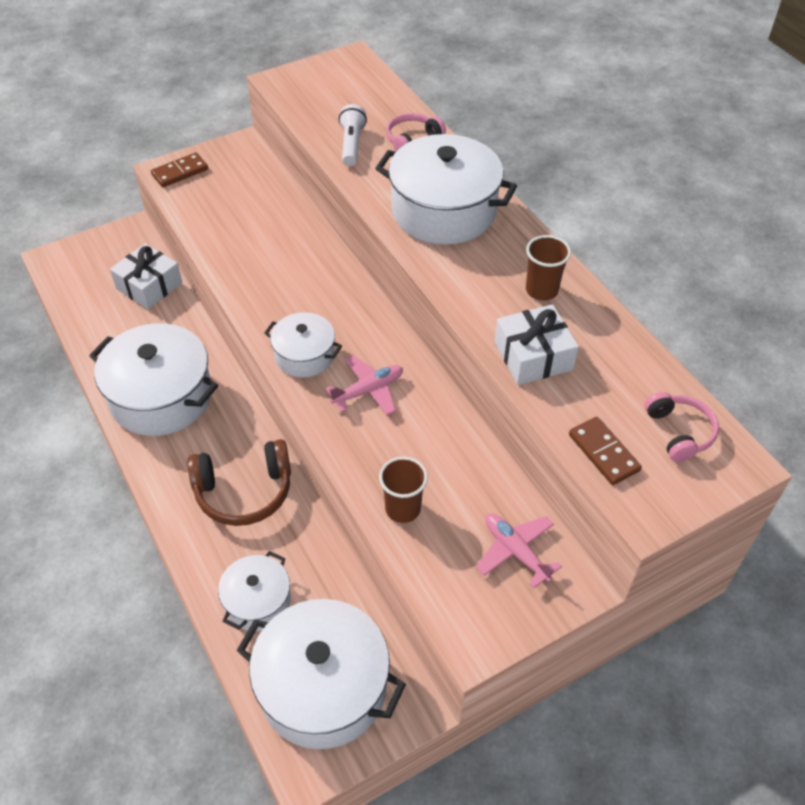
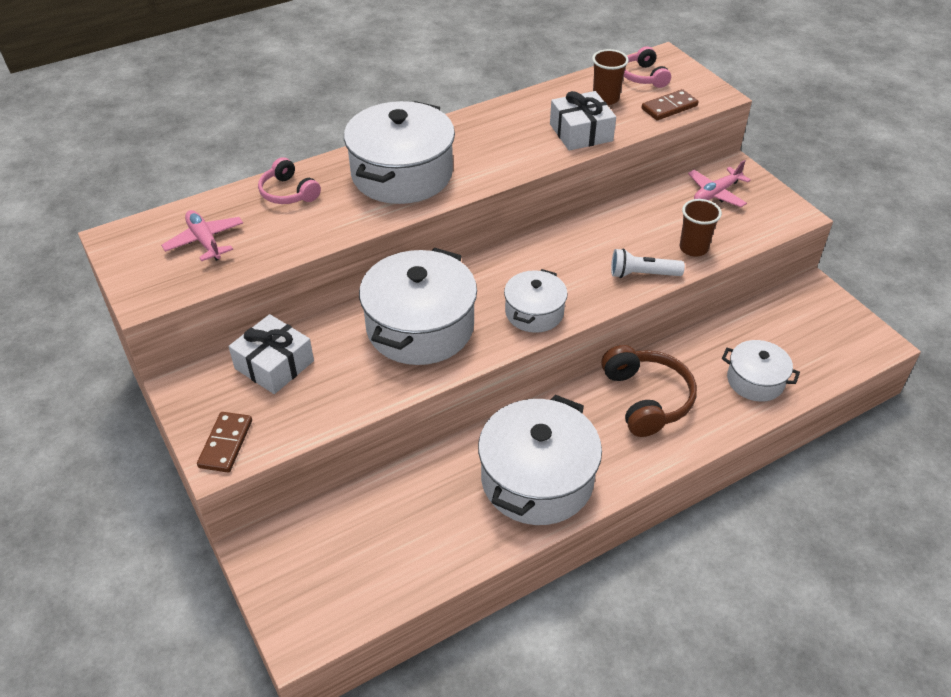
camera: 90 degrees left, 5 degrees down
(149, 286) = (362, 515): white gift -> white gift (274, 365)
(180, 172) = (225, 444): brown domino -> brown domino turned 45 degrees clockwise
(323, 687) = (816, 336): white pot -> white pot (420, 327)
(352, 144) = (287, 234): white flashlight -> white flashlight (642, 274)
(368, 391) = (573, 269): pink plane -> pink plane (205, 241)
(541, 290) = (506, 125): brown cup -> brown cup (605, 99)
(679, 432) = (643, 76): pink headphones -> pink headphones turned 90 degrees counterclockwise

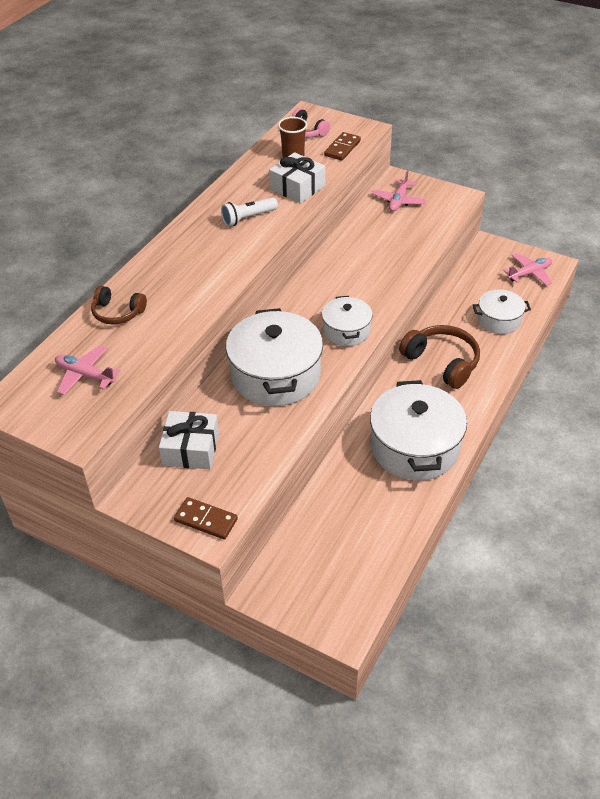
camera: 30 degrees left, 0 degrees up
(225, 444) = (206, 520): brown domino -> brown domino turned 45 degrees counterclockwise
(288, 192) = (118, 312): pink headphones -> brown headphones
(402, 174) = (194, 265): white pot -> none
(642, 274) = (396, 275): white flashlight -> white flashlight (248, 218)
(693, 248) = (414, 244): brown cup -> none
(839, 342) = (529, 274): none -> pink plane

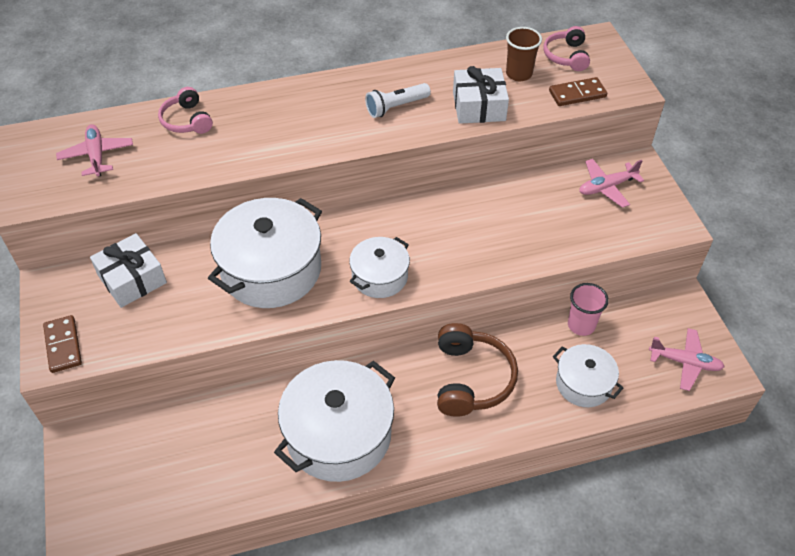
camera: 45 degrees right, 5 degrees up
(118, 312) = (187, 120): brown headphones -> pink headphones
(248, 218) = (396, 107): white flashlight -> white flashlight turned 45 degrees counterclockwise
(458, 293) = (581, 325): none -> pink cup

